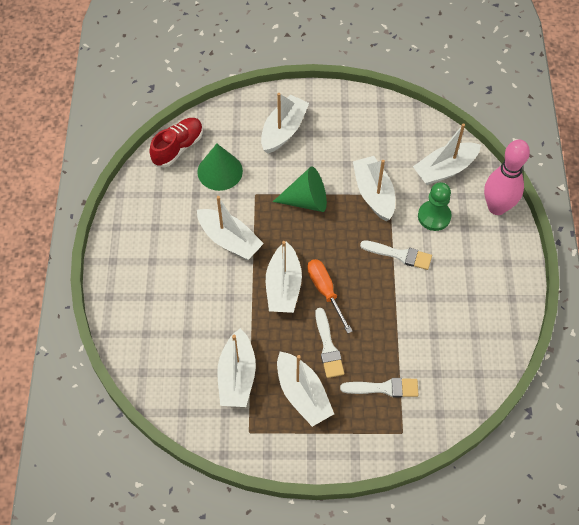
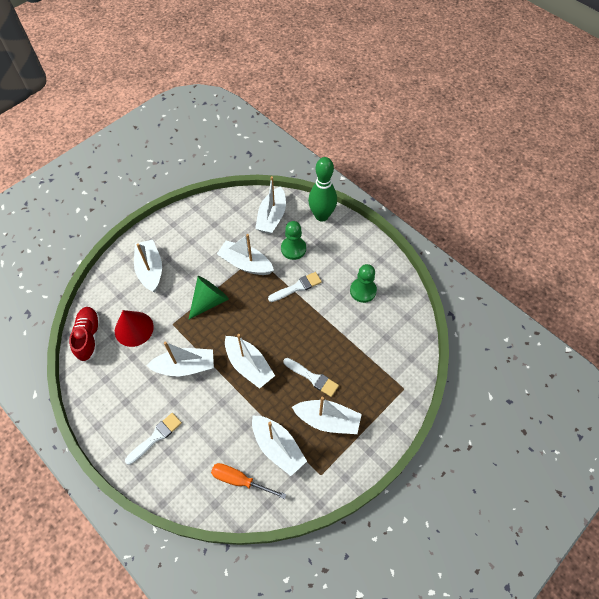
camera: 45 degrees left, 0 degrees up
(220, 171) = (134, 329): green cone -> red cone
(325, 291) = (277, 346): orange screwdriver -> orange screwdriver (240, 480)
(384, 388) = (368, 372): white brush -> white brush (156, 437)
(460, 312) = (363, 291): none -> green pawn
(497, 207) = (321, 216): pink bowling pin -> green bowling pin

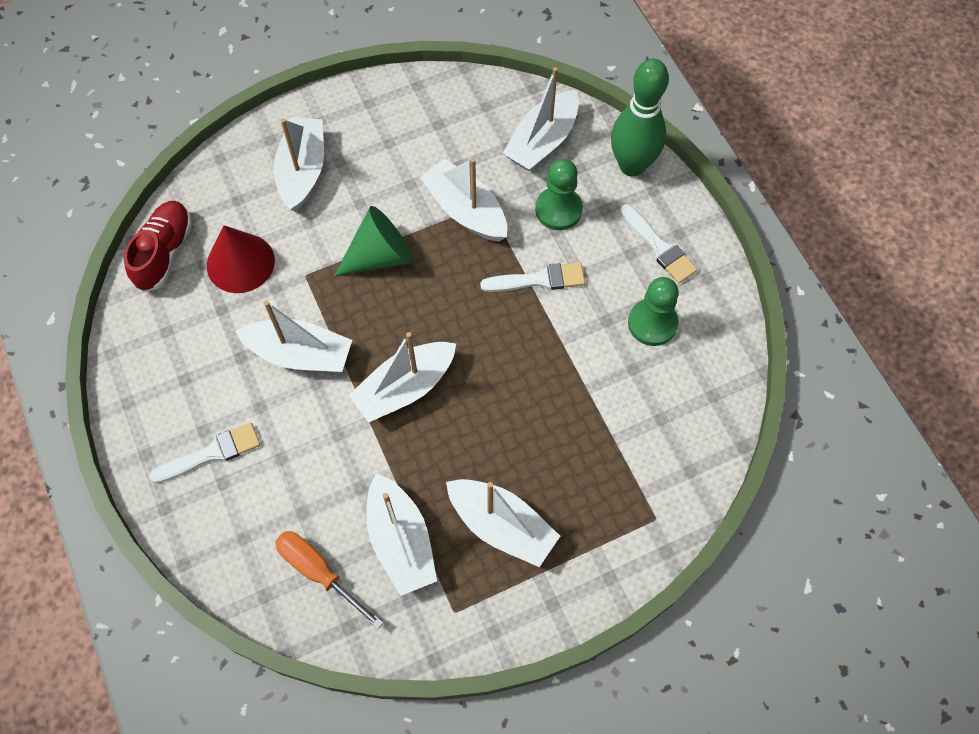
camera: 20 degrees right, 5 degrees up
(249, 365) = (405, 388): white boat -> white boat turned 75 degrees clockwise
(312, 378) = (504, 445): white brush -> white brush (659, 247)

